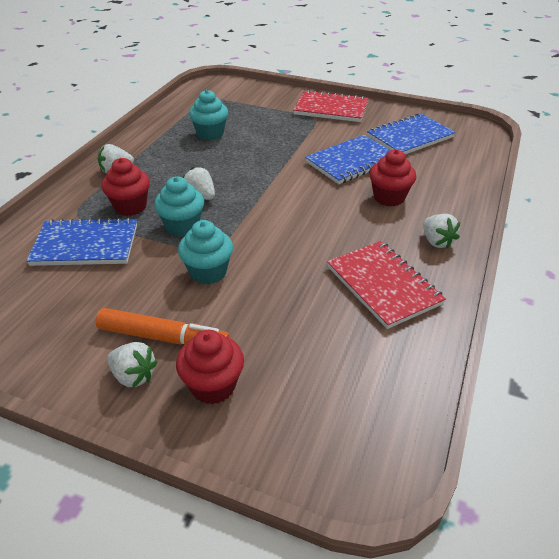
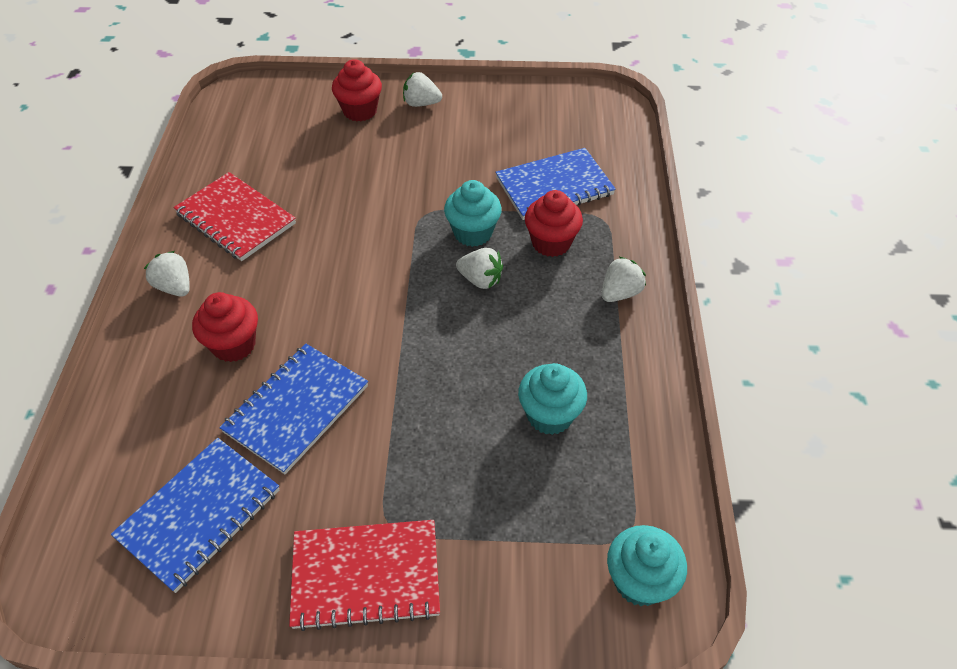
camera: 160 degrees right, 10 degrees up
(163, 338) = (416, 130): orange marker -> none
(208, 272) = (413, 190): turquoise cupcake -> turquoise cupcake (639, 581)

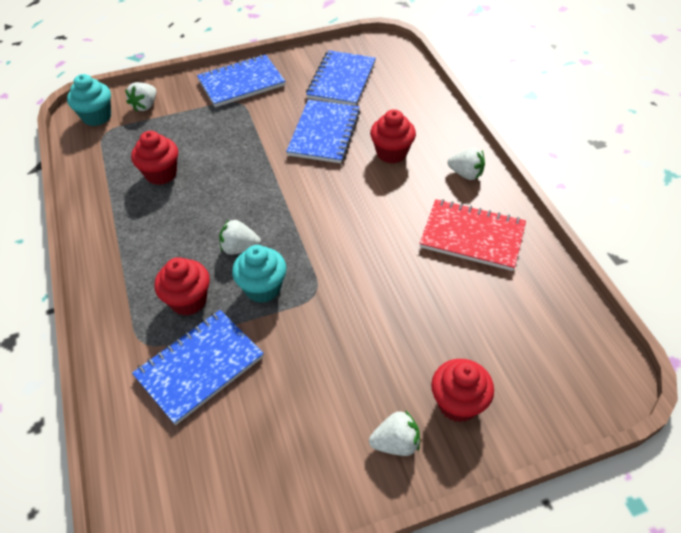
camera: 160 degrees right, 0 degrees up
(366, 575) = (241, 83): red notebook -> blue notebook
(549, 415) = (161, 174): turquoise cupcake -> red cupcake
(620, 293) = (120, 272): white strawberry -> white strawberry (145, 106)

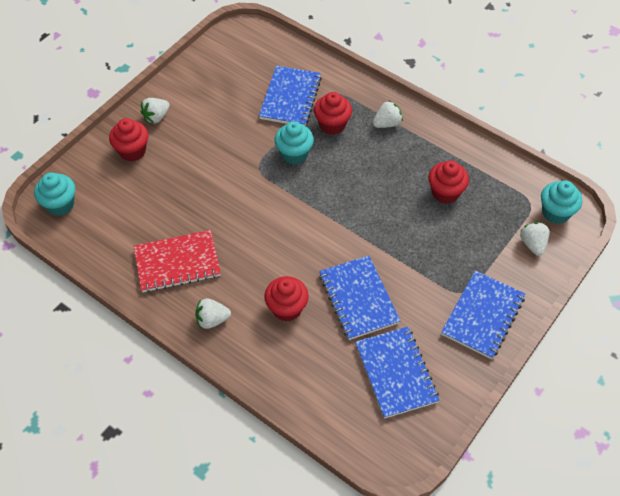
camera: 145 degrees right, 5 degrees up
(240, 248) = (333, 170): white strawberry -> white strawberry (387, 123)
(588, 373) = (60, 205): none -> turquoise cupcake

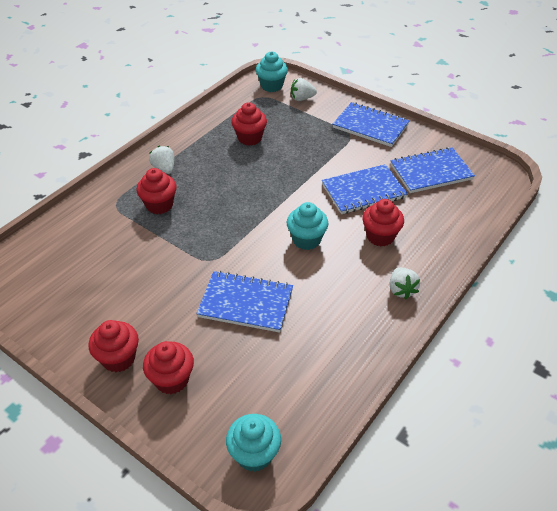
camera: 90 degrees left, 10 degrees down
(156, 117) = (118, 358): white strawberry -> red cupcake
(177, 263) = (336, 322): red notebook -> none
(290, 98) = (115, 236): blue notebook -> blue notebook (246, 303)
(294, 154) = (194, 233): turquoise cupcake -> turquoise cupcake (306, 240)

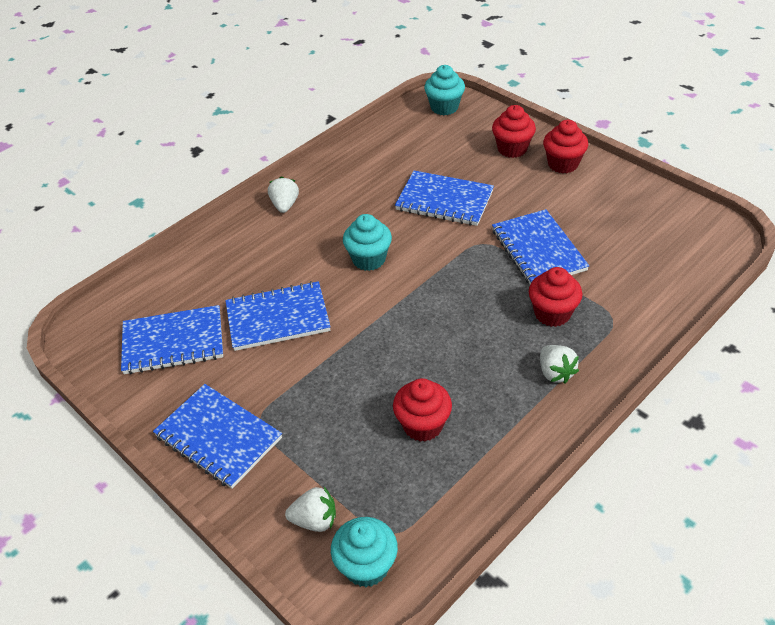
camera: 170 degrees left, 0 degrees up
(161, 255) = (538, 250): none -> blue notebook
(380, 236) = (282, 259): red cupcake -> none

